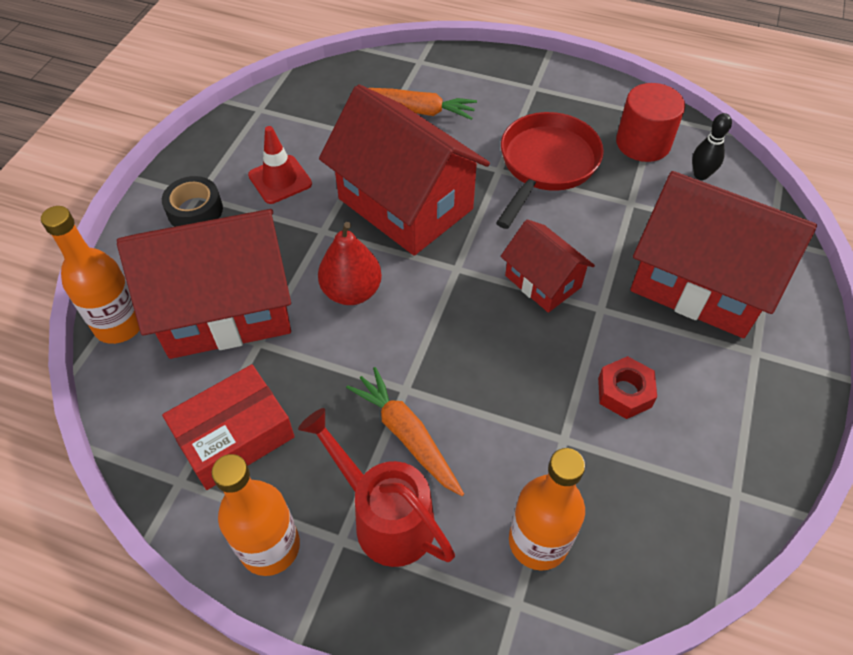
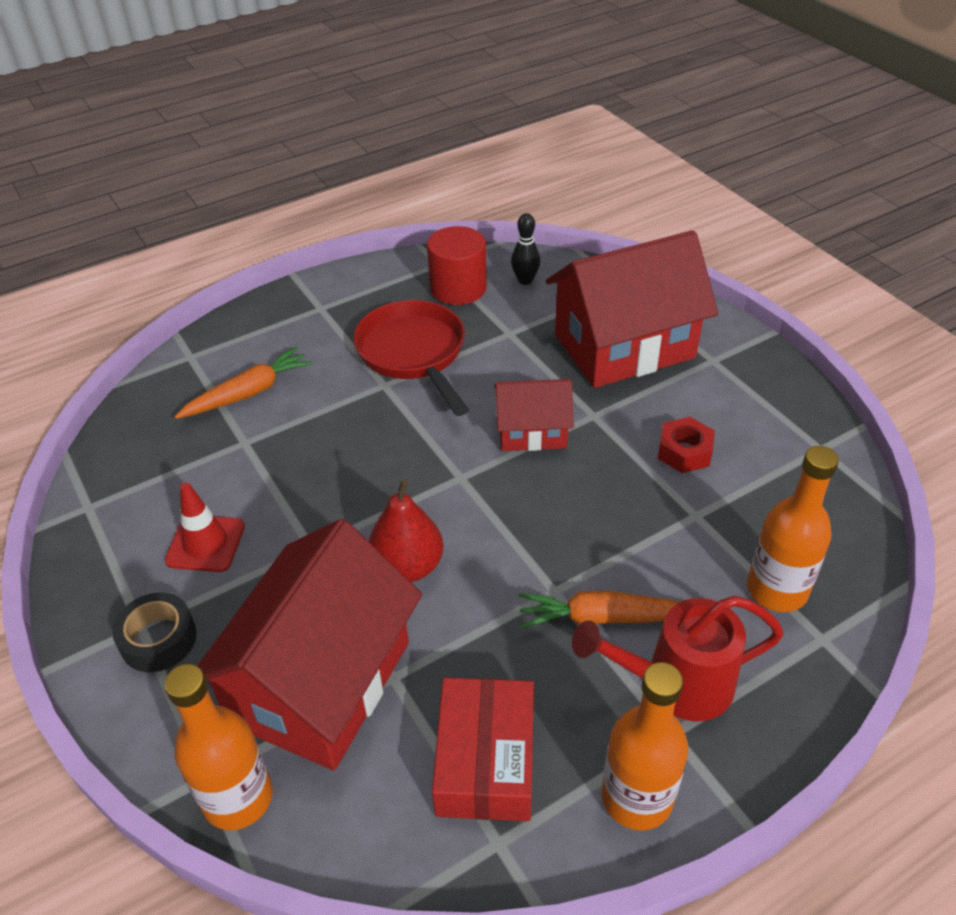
camera: 50 degrees left, 10 degrees down
(405, 204) = (349, 468): red house -> none

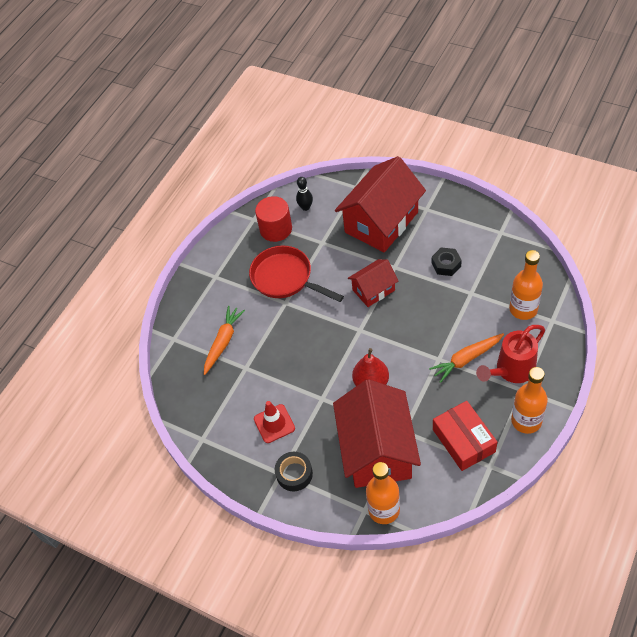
camera: 25 degrees left, 10 degrees up
(684, 452) = (446, 265): red nut -> black nut

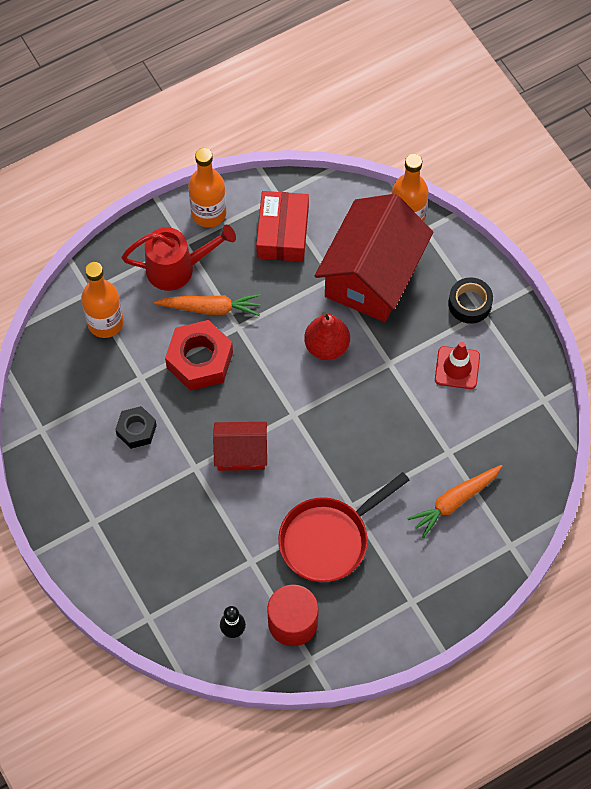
camera: 155 degrees left, 10 degrees up
(285, 278) = (329, 539): red pan -> red pan turned 75 degrees clockwise
(381, 222) = (160, 540): red house -> none
(444, 324) = (199, 360): none -> red nut

